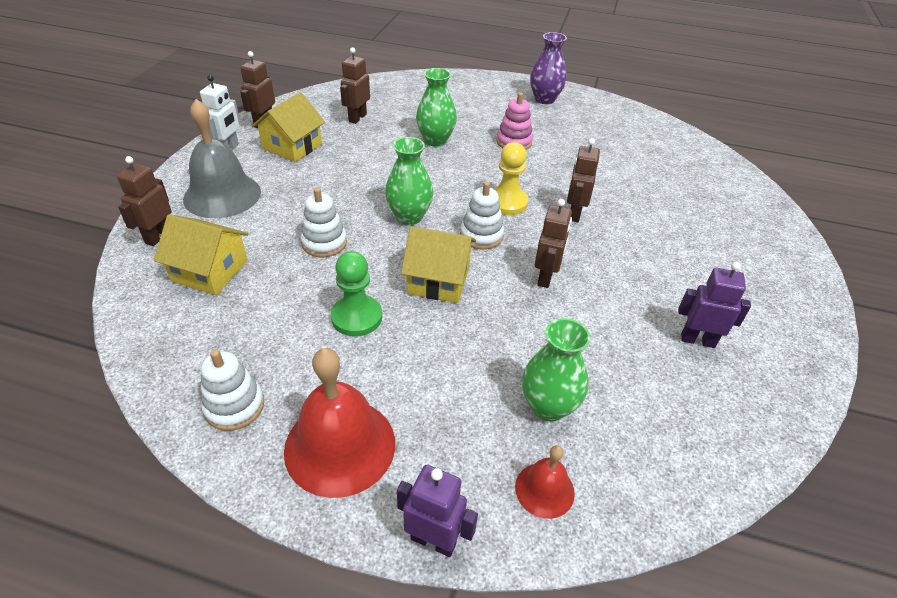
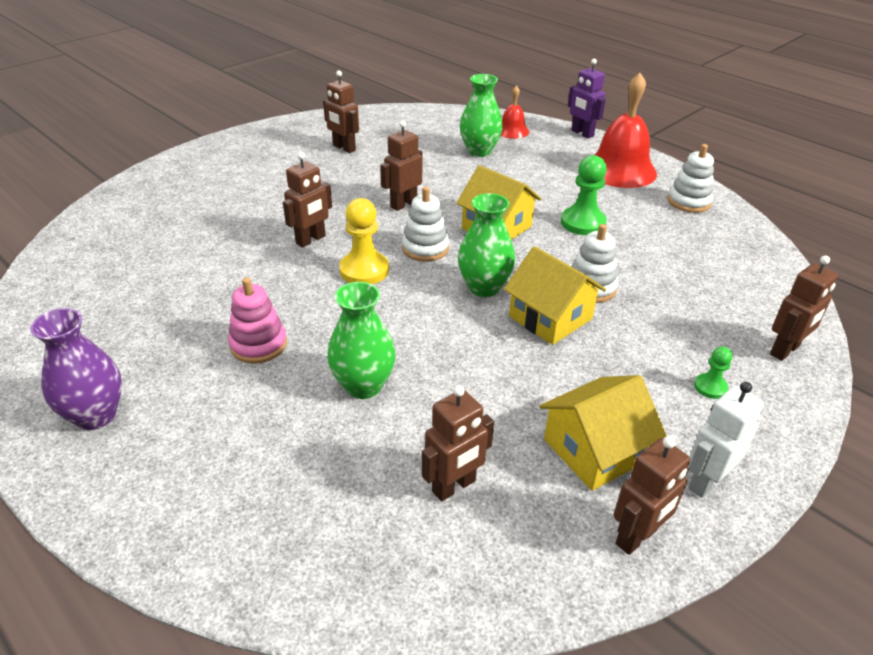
camera: 150 degrees left, 5 degrees down
(210, 271) = (716, 295): yellow house -> yellow house (550, 317)
(222, 195) = (710, 387): grey bell -> green pawn
(697, 340) = (344, 148): purple robot -> brown robot

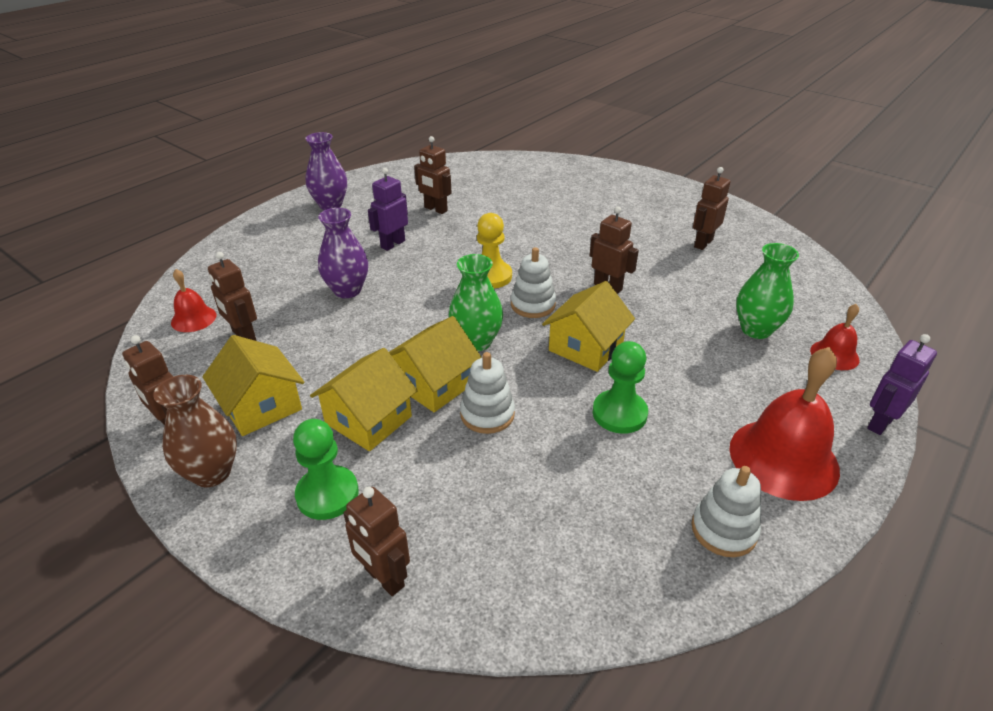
camera: 85 degrees right, 0 degrees up
(258, 345) = (392, 244): pink stacking toy -> purple robot
(311, 240) = (529, 247): brown robot -> brown robot (435, 209)
(363, 386) = (347, 290): green vase -> purple vase
(401, 559) = (193, 319): none -> red bell
(607, 362) = (368, 419): none -> yellow house
(705, 481) = (212, 473): white robot -> brown vase
(710, 387) = (327, 494): green pawn -> green pawn, size x1.86

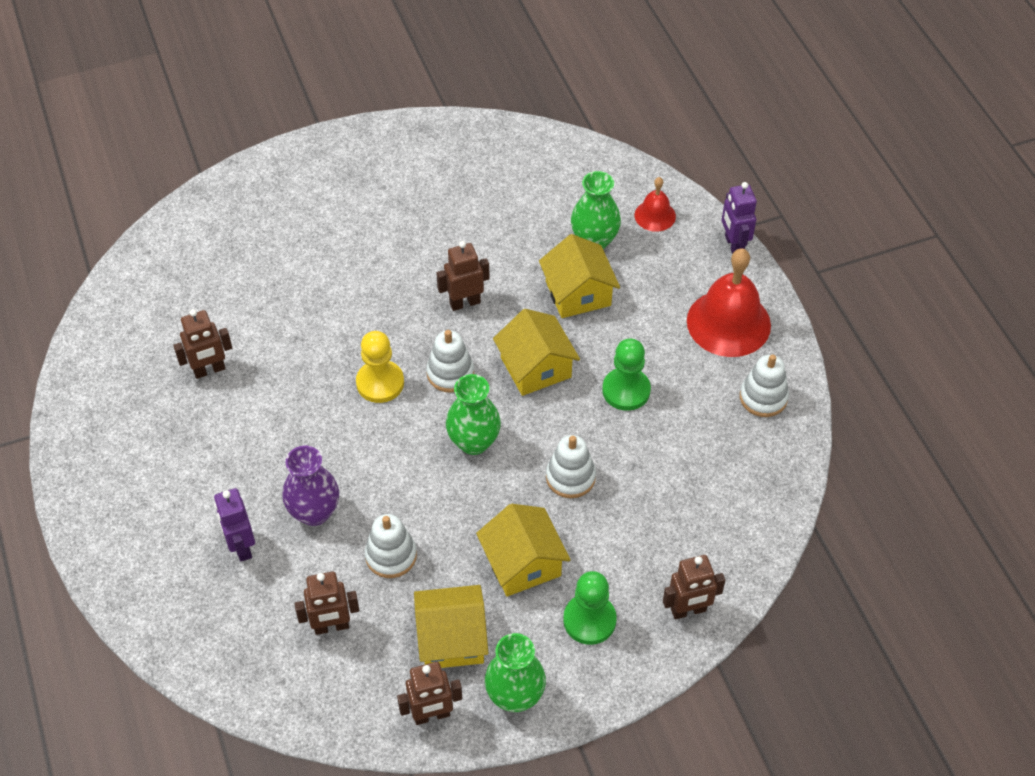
camera: 60 degrees left, 15 degrees up
(193, 319) = (266, 665): red bell -> none
(212, 473) = (515, 696): brown vase -> green vase
(329, 340) = (391, 556): none -> white stacking toy
(330, 205) = (113, 467): purple vase -> none
(392, 244) = (254, 440): purple robot -> purple robot (241, 546)
(434, 384) = (509, 498): yellow house -> yellow house (578, 293)
(703, 243) = (452, 191): brown robot -> none

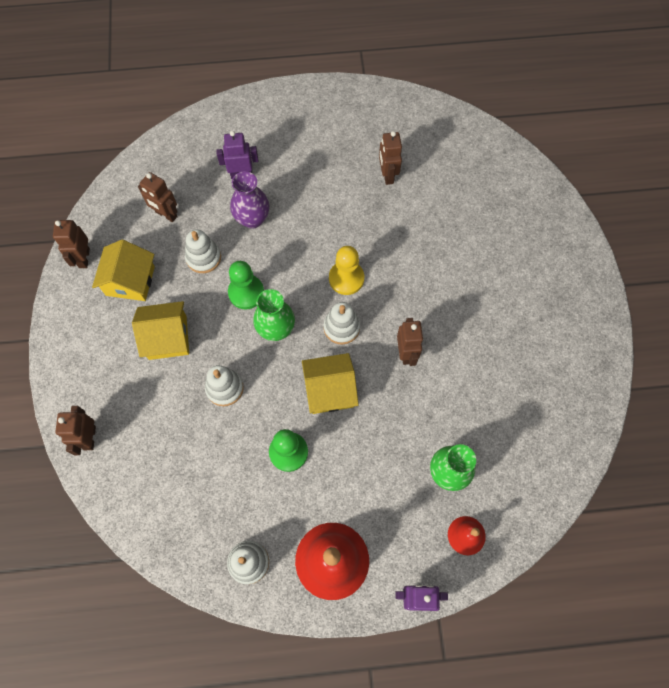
camera: 105 degrees right, 15 degrees up
(331, 626) = (166, 214): brown robot -> brown robot turned 60 degrees counterclockwise
(515, 696) = (76, 308): green vase -> none
(578, 293) = (394, 442): yellow house -> none
(589, 620) = (109, 369): green pawn -> green pawn (246, 293)

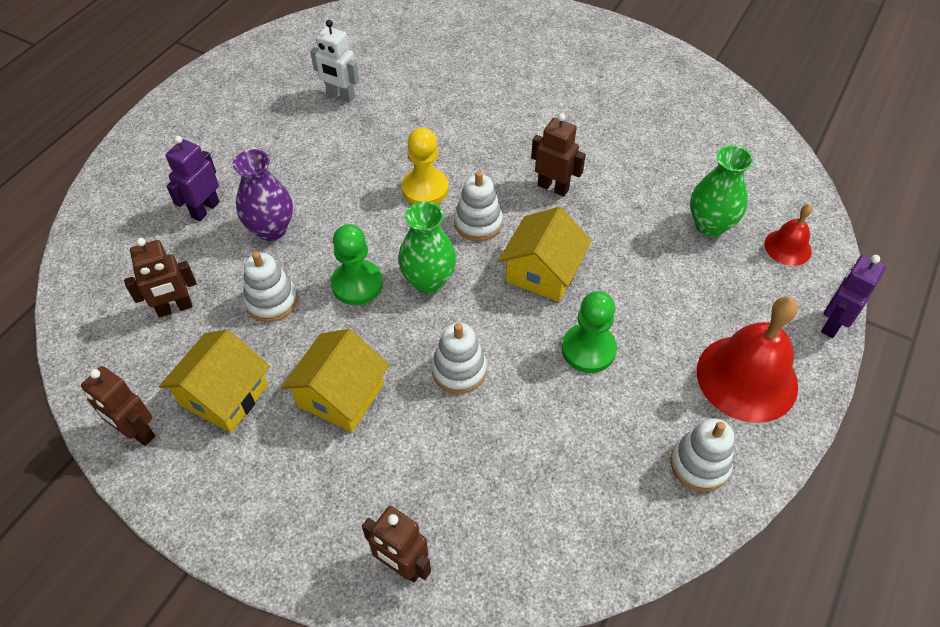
camera: 55 degrees left, 15 degrees down
(130, 281) = (224, 395): yellow house -> yellow house turned 75 degrees clockwise
(387, 175) = (340, 96): brown robot -> white robot

